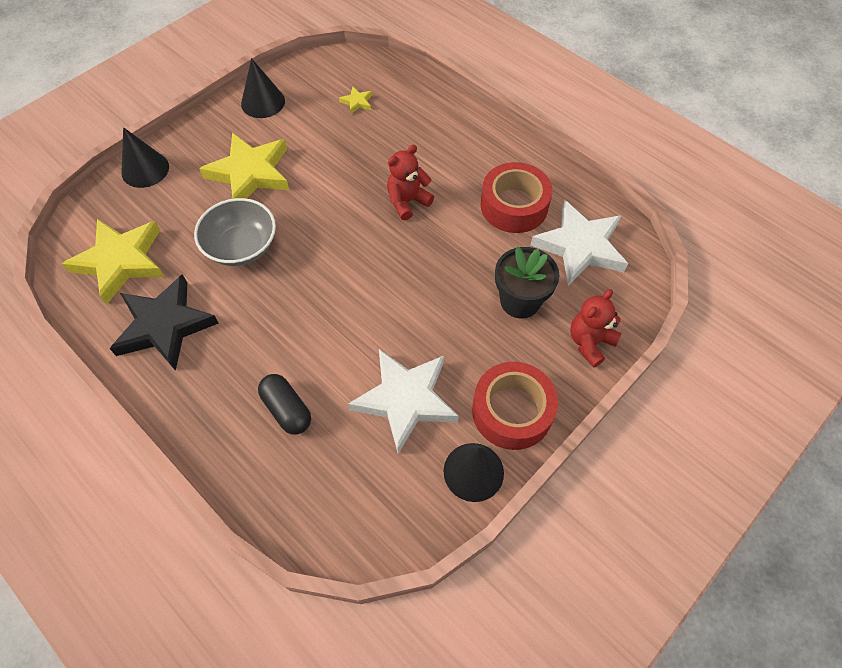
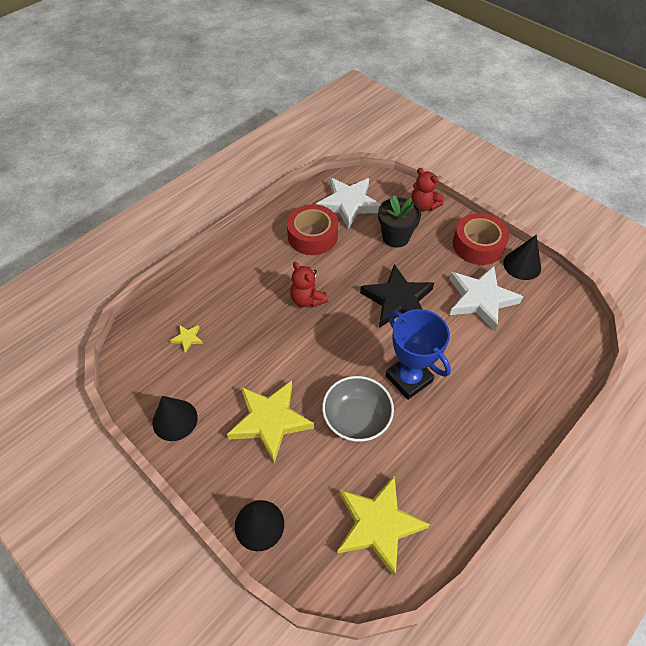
camera: 90 degrees left, 5 degrees down
(164, 325) = (443, 470): black star -> black star (397, 301)
(285, 300) = (408, 378): none -> blue trophy
(287, 409) = (502, 369): black capsule -> none

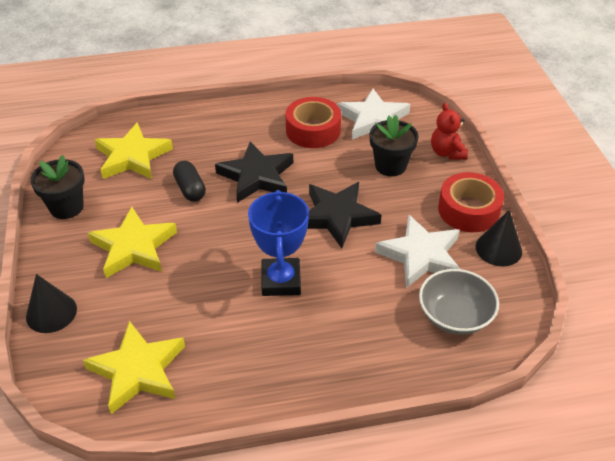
camera: 35 degrees right, 10 degrees down
(175, 420) = (66, 207): black cone -> black flower pot
(187, 338) = (133, 157): yellow star -> yellow star, size x2.42
(265, 341) = (190, 189): none -> black capsule
(307, 299) = (256, 176): red teddy bear -> black star
(356, 418) = (204, 284): grey bowl -> grey bowl (455, 316)

